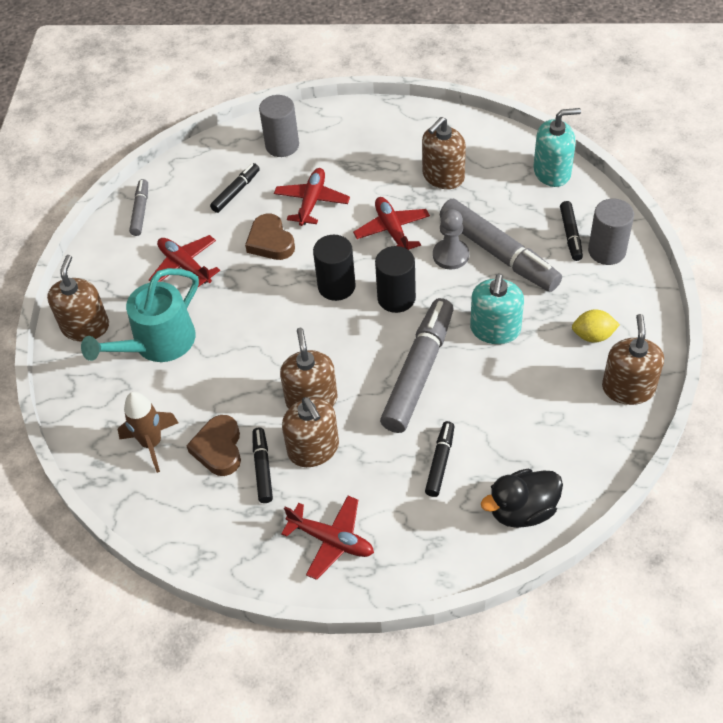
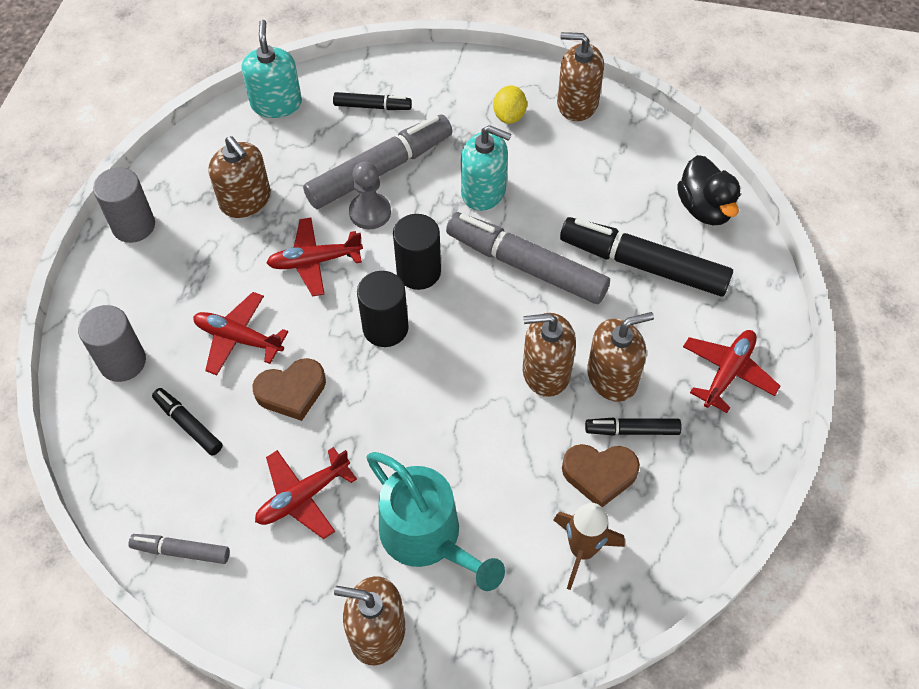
camera: 85 degrees left, 5 degrees up
(440, 462) = (643, 264): black marker -> black marker, size x2.00
(607, 251) = (403, 83): grey cylinder -> grey cylinder (133, 226)

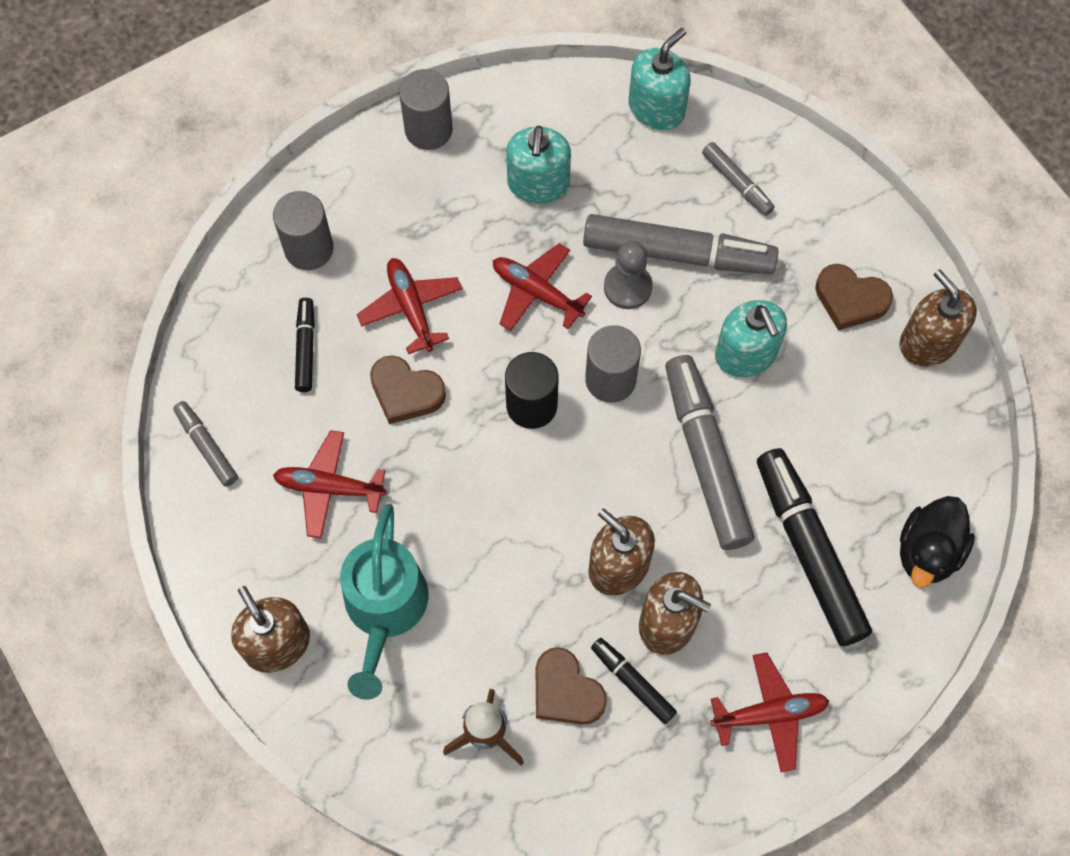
camera: 45 degrees right, 10 degrees up
(245, 200) = (538, 184): brown soap dispenser -> turquoise soap dispenser
(372, 106) = (737, 183): black marker -> grey marker
(418, 272) = (610, 379): black cylinder -> grey cylinder
(509, 116) = (850, 299): yellow lemon -> brown heart

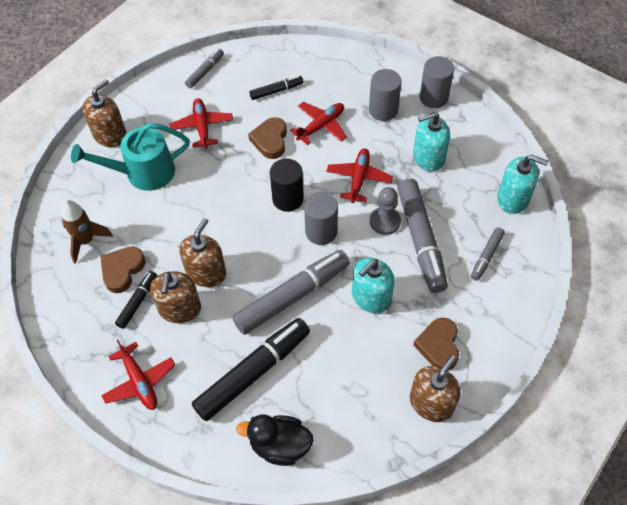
camera: 70 degrees right, 10 degrees down
(309, 249) = (334, 73): grey cylinder -> grey cylinder (383, 110)

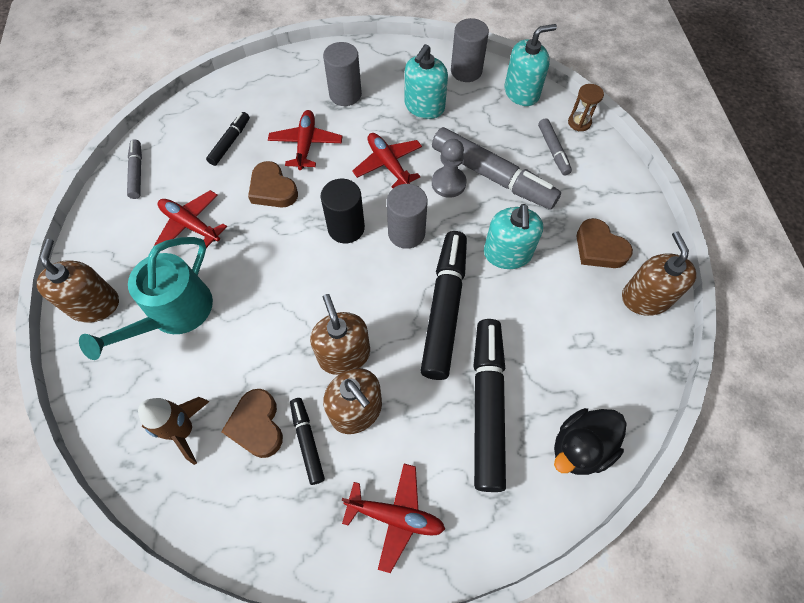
camera: 45 degrees left, 5 degrees up
(292, 296) = (444, 308): grey marker -> black marker
(433, 97) = (375, 57): grey cylinder -> grey cylinder (466, 71)
(531, 252) = (579, 122): none -> brown hourglass

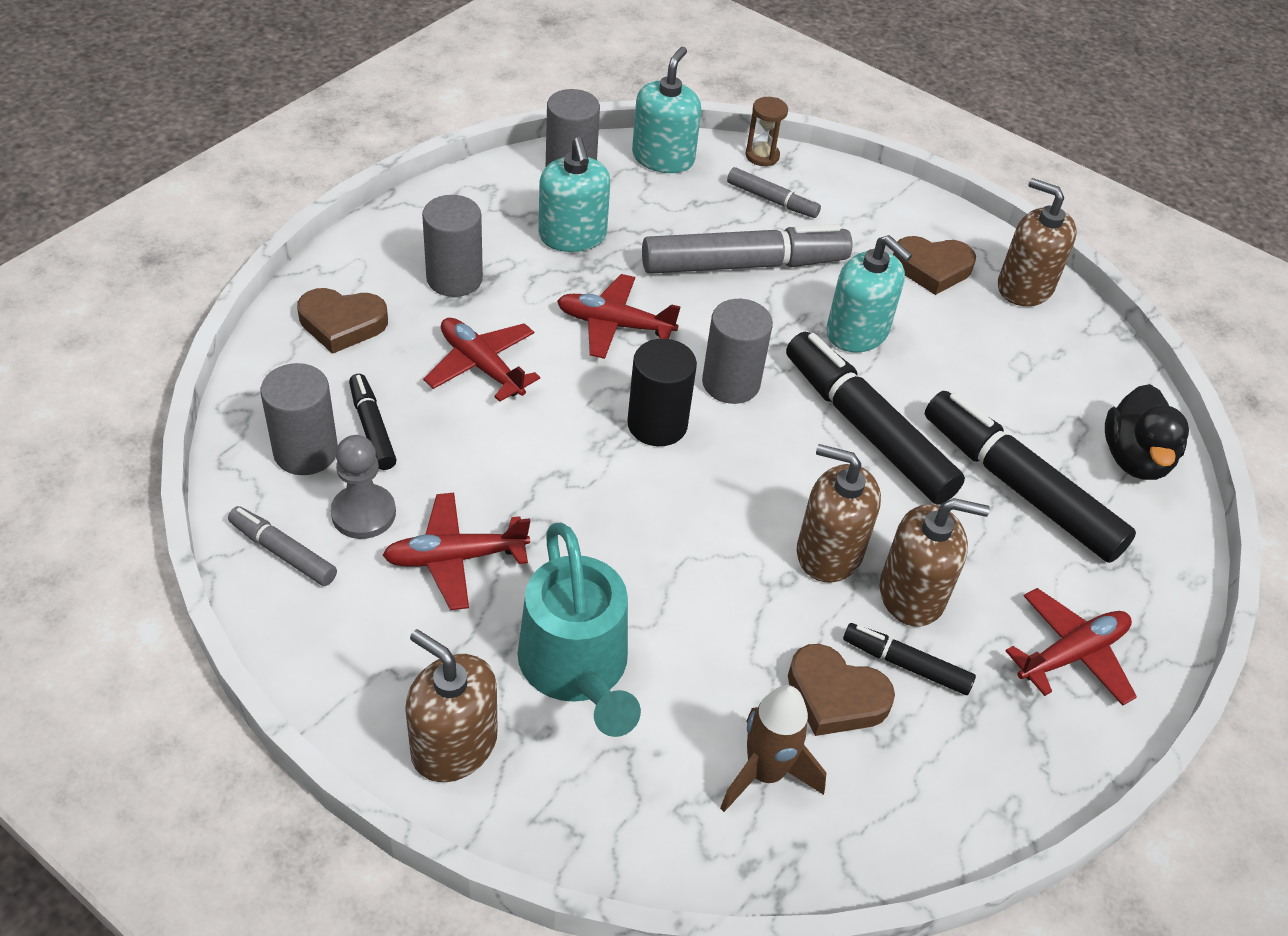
camera: 50 degrees left, 15 degrees down
(194, 135) = (306, 452): none -> grey cylinder
(272, 189) = (509, 444): brown heart -> brown heart (342, 324)
(448, 183) = (708, 301): grey pawn -> grey pawn (363, 513)

